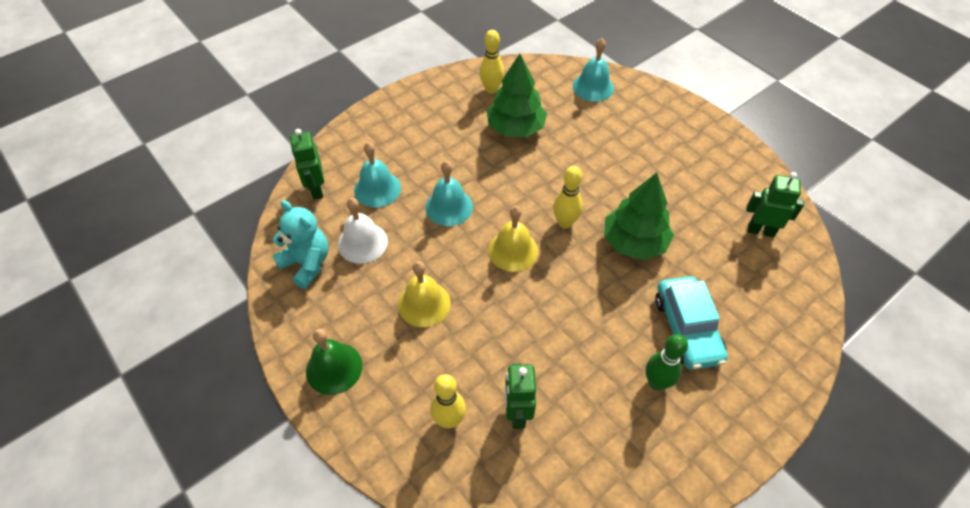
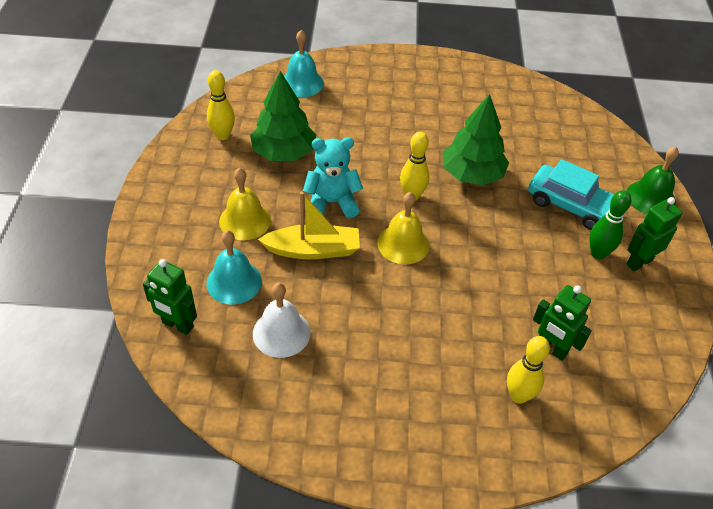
camera: 50 degrees left, 5 degrees down
(307, 263) = (256, 389): turquoise teddy bear -> turquoise teddy bear (332, 202)
(334, 368) = (392, 443): green bell -> green bell (651, 198)
(424, 303) = (393, 335): yellow bell -> yellow bell (245, 220)
(449, 207) = (313, 250): turquoise bell -> yellow boat
(760, 230) = (532, 110): green robot -> green robot (639, 262)

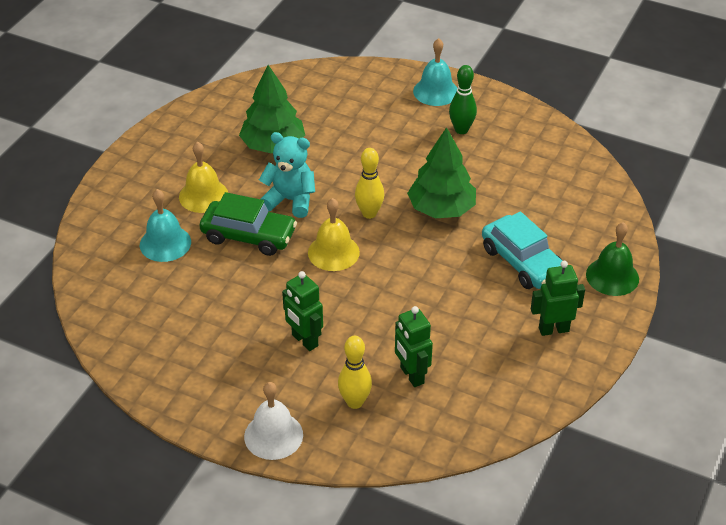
camera: 25 degrees right, 5 degrees down
(177, 325) = (100, 264): green robot -> green robot (304, 340)
(223, 135) = (226, 117): yellow bowling pin -> none
(281, 333) = (181, 294): white bell -> white bell (273, 435)
(302, 83) = (329, 85): turquoise bell -> turquoise bell (435, 91)
(313, 250) = (249, 236): yellow boat -> green car
(598, 253) = (517, 311): green bowling pin -> green bowling pin (461, 130)

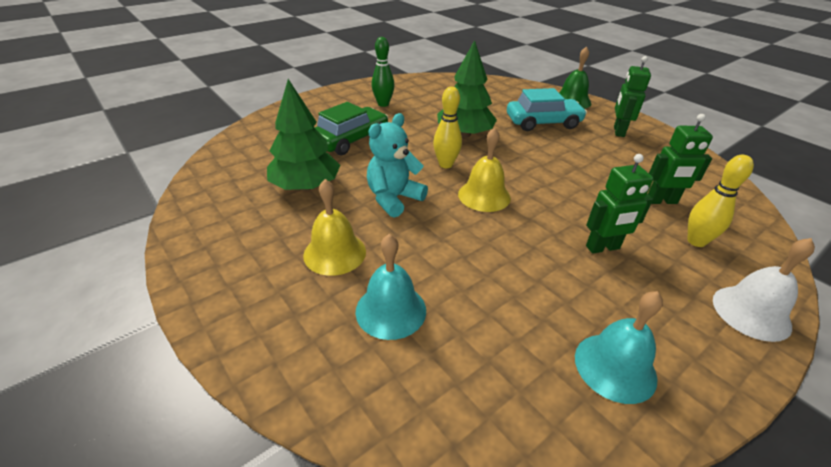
camera: 65 degrees left, 5 degrees down
(249, 236) = (425, 239): green car -> green car (350, 140)
(435, 91) = (330, 101): turquoise bell -> turquoise bell (615, 367)

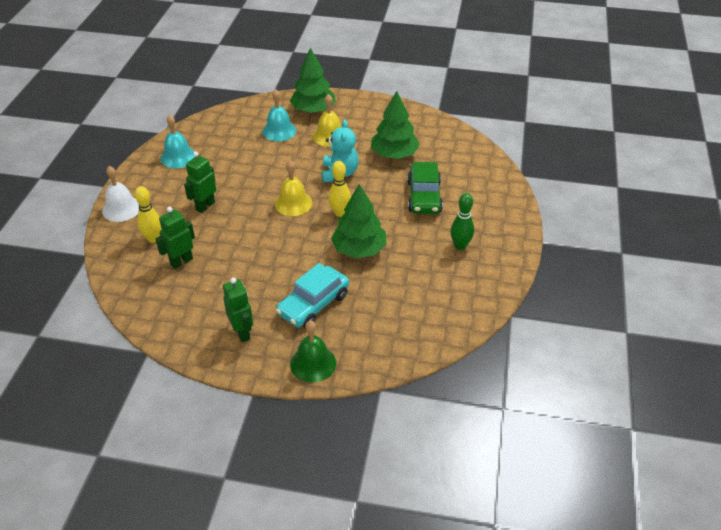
camera: 140 degrees right, 5 degrees up
(287, 319) = (313, 110): none -> green tree

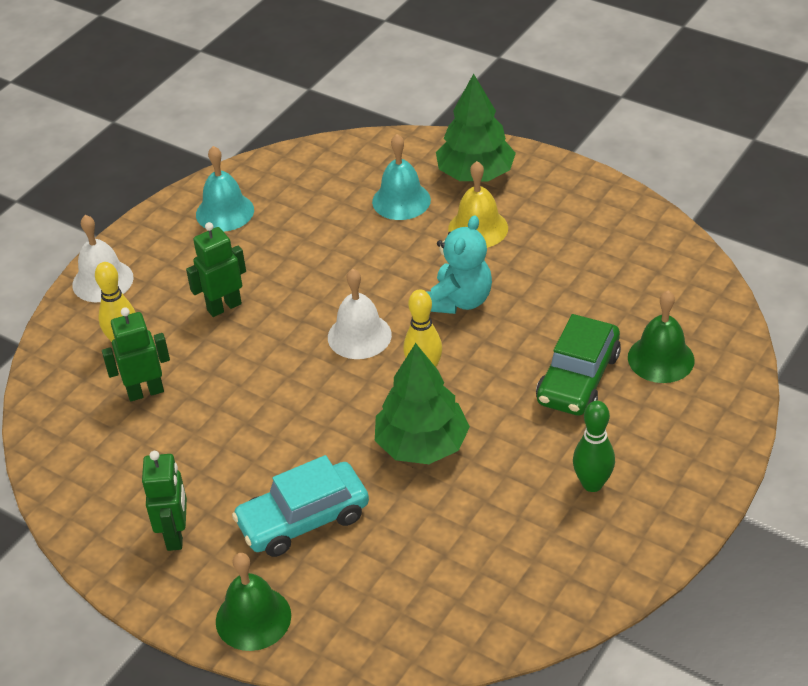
camera: 25 degrees right, 0 degrees up
(293, 203) = (359, 336): yellow bell -> white bell
(394, 154) = (568, 287): green tree -> none
(461, 178) = (661, 358): none -> green bell

